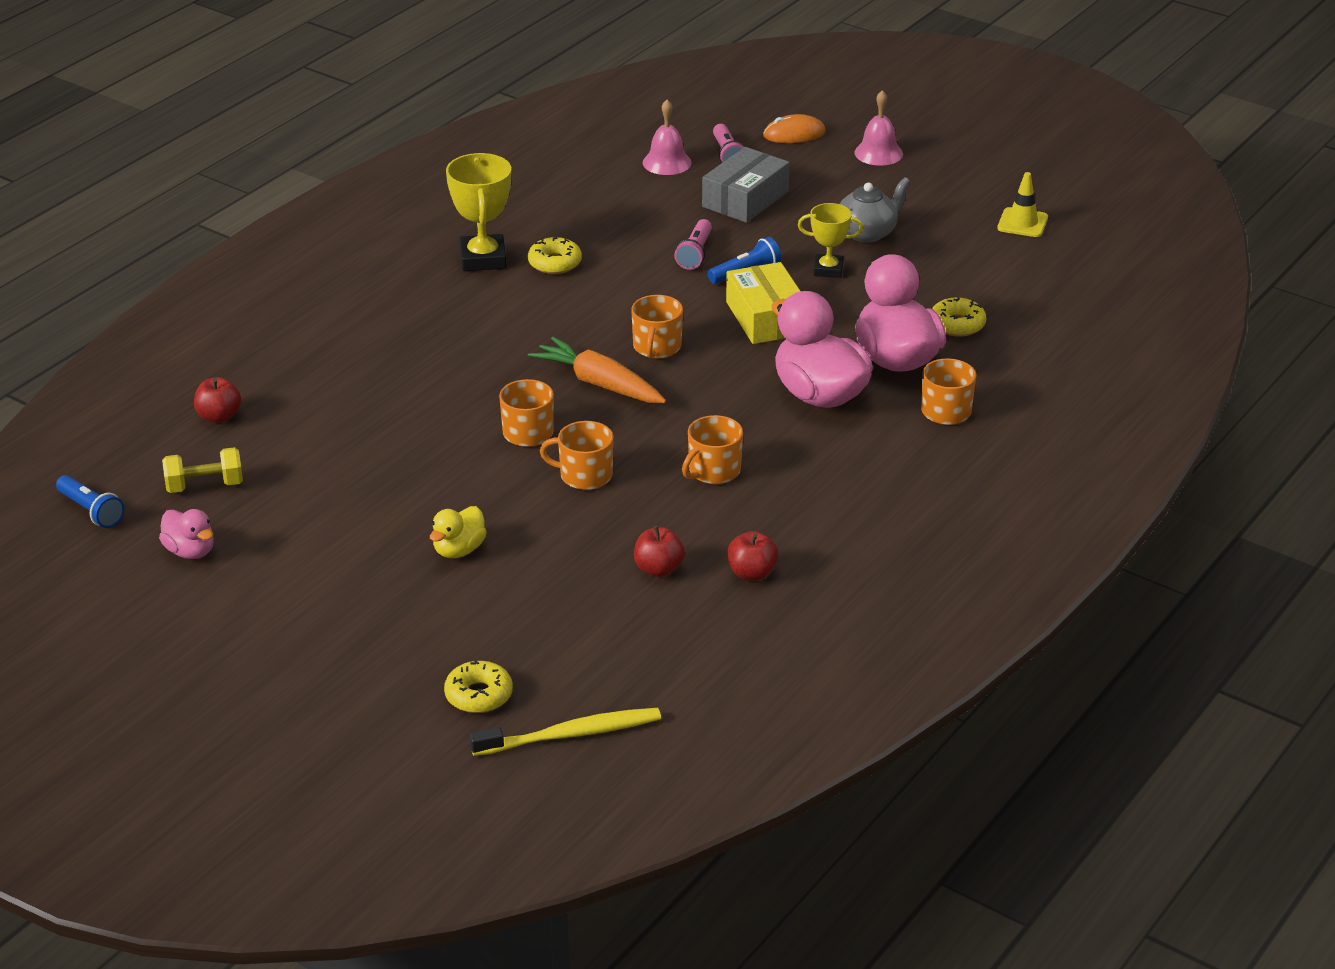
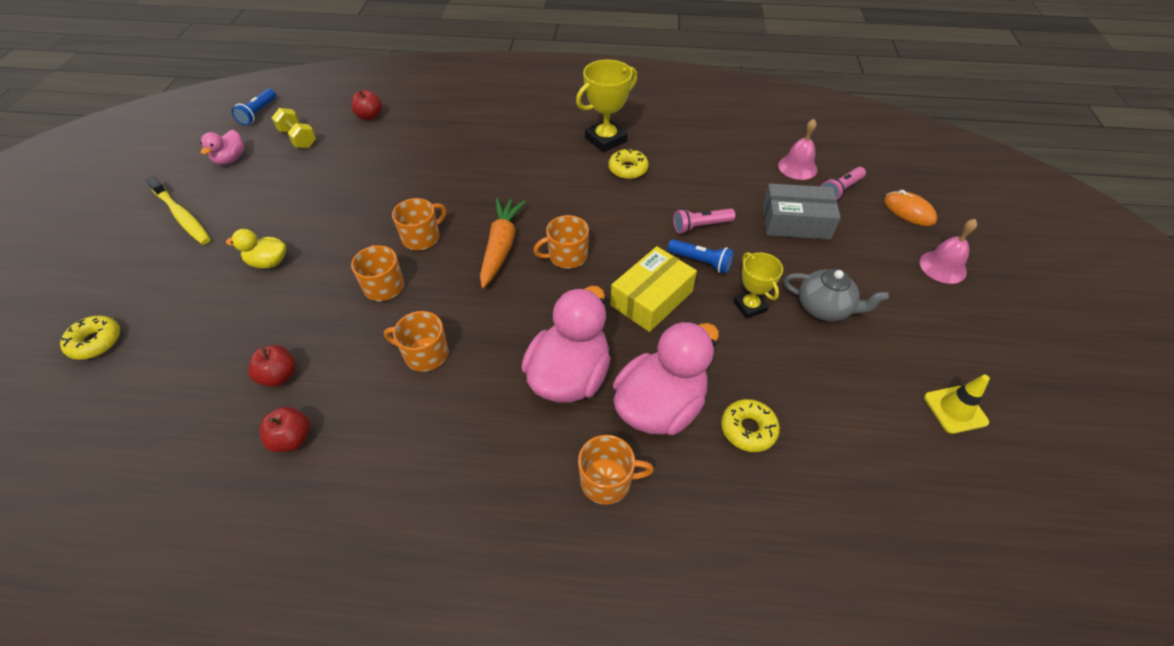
camera: 60 degrees right, 15 degrees up
(571, 734) = (49, 414): yellow toothbrush -> yellow toothbrush (182, 216)

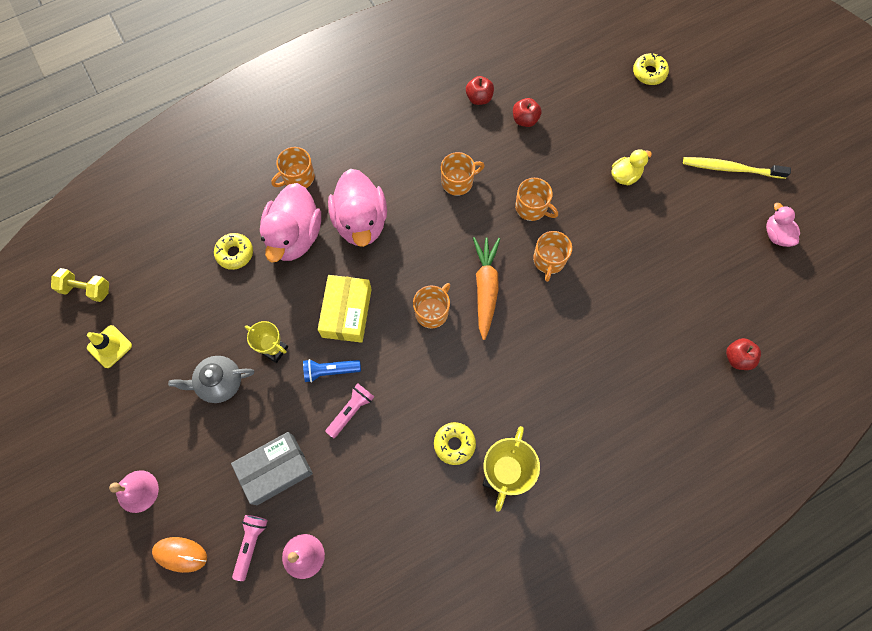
camera: 145 degrees right, 20 degrees up
(258, 113) = (831, 295): blue flashlight -> none
(298, 138) = (758, 290): yellow dumbbell -> yellow dumbbell (86, 289)
(501, 247) = (485, 288): orange carrot -> orange carrot turned 150 degrees counterclockwise

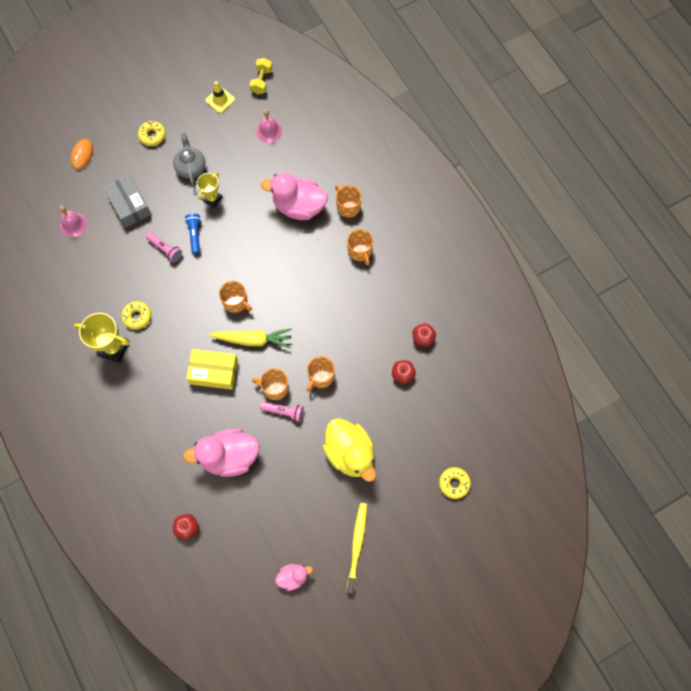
camera: 90 degrees right, 0 degrees up
(137, 491) = (123, 127): pink bell -> pink bell (269, 131)
(235, 253) = (286, 169): yellow donut -> yellow donut (152, 136)
(251, 544) = (84, 194): pink flashlight -> pink flashlight (284, 412)
(346, 312) = (237, 244): yellow box -> yellow box (214, 372)
(361, 222) = (310, 251): pink duck -> pink duck (229, 457)
(458, 182) = (344, 321): orange mug -> orange mug (360, 251)
(485, 288) = (252, 340): orange carrot -> yellow carrot
(625, 175) = (350, 453): yellow duck -> yellow duck, size x1.96

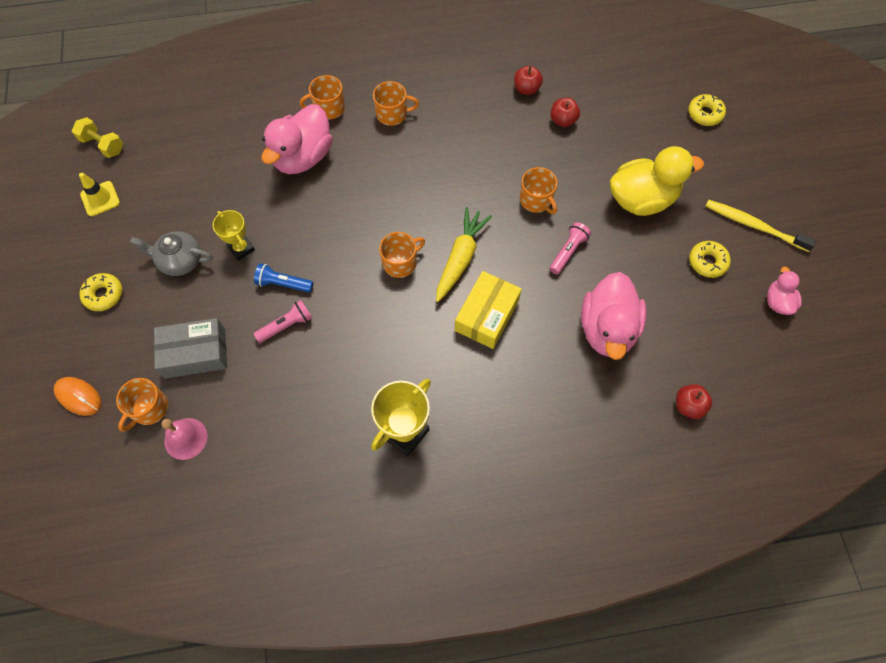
camera: 70 degrees left, 5 degrees down
(137, 316) = (370, 388): yellow donut -> yellow donut (707, 262)
(269, 131) = (179, 158): pink bell -> none
(274, 387) = (533, 253): orange mug -> orange mug (149, 408)

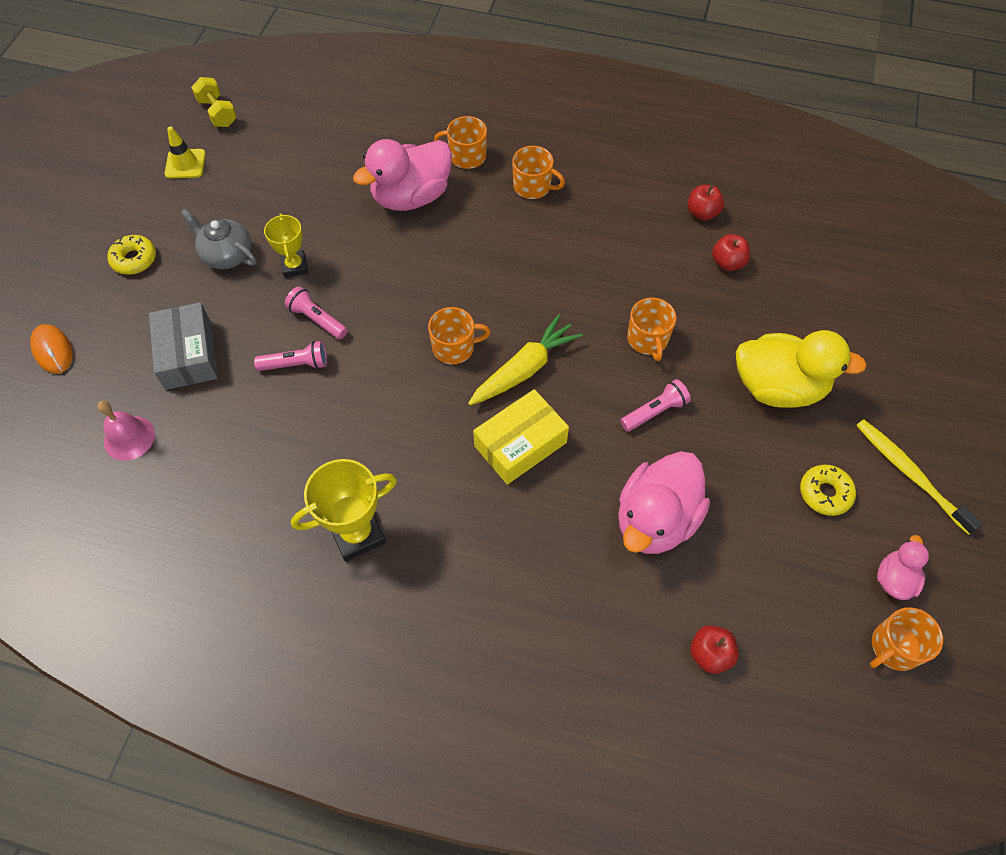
camera: 25 degrees right, 5 degrees down
(149, 408) = (112, 391): orange mug -> orange mug (894, 647)
(195, 353) = (188, 354): grey box -> grey box turned 60 degrees clockwise
(283, 284) = (317, 320): blue flashlight -> pink flashlight
(705, 114) = (912, 318): yellow donut -> none

